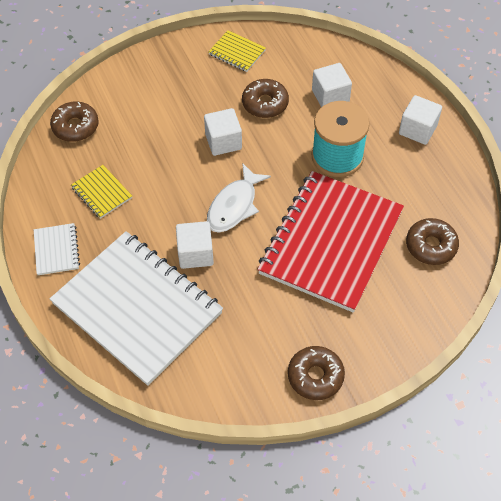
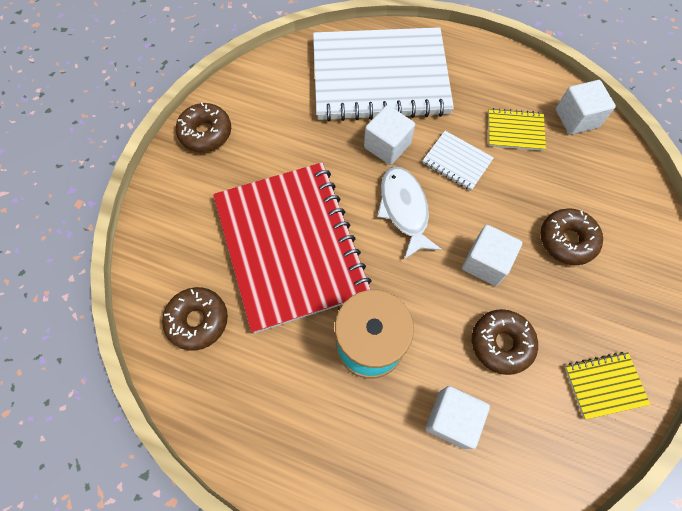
camera: 135 degrees right, 10 degrees up
(56, 250) = (484, 67): white notebook -> white notebook (457, 161)
(75, 126) = (614, 165): brown donut -> brown donut (567, 240)
(417, 130) = (321, 462): white cube -> white cube (576, 118)

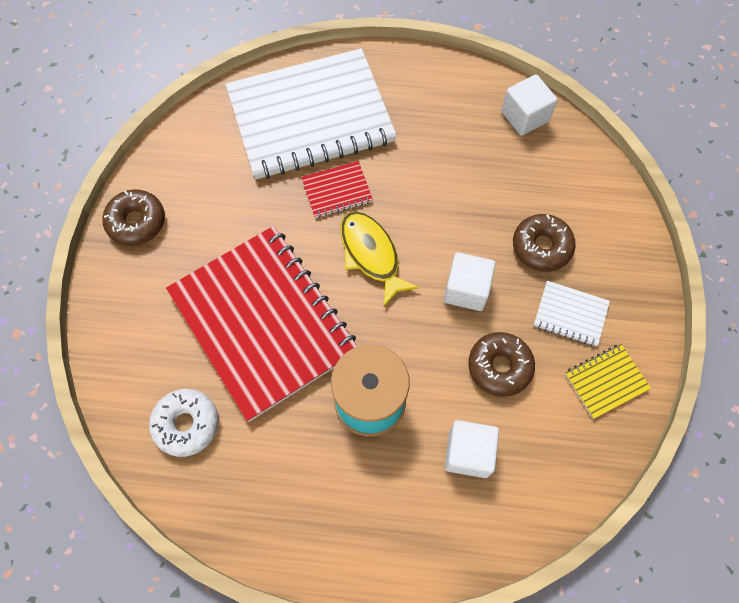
camera: 15 degrees left, 0 degrees up
(198, 320) = (186, 424): brown donut -> white donut
(387, 145) = (337, 191): white cube -> red notebook
(404, 209) = (371, 254): white fish -> yellow fish
(457, 161) = (413, 191): white notebook -> white notebook (570, 314)
(515, 131) = (465, 144): yellow notebook -> none

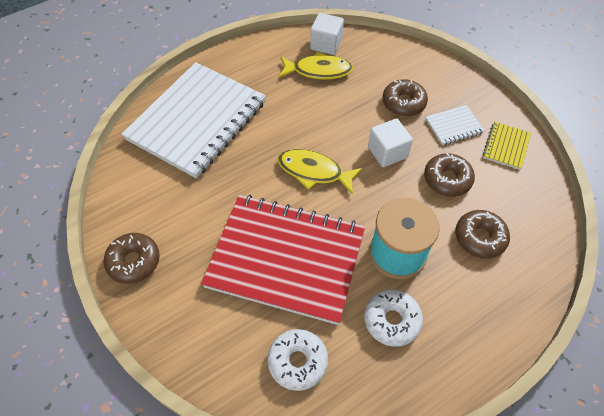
camera: 40 degrees left, 10 degrees down
(301, 459) = (392, 320): none -> white donut
(337, 191) = (256, 151): red notebook -> none
(468, 453) = (479, 238): white cube -> brown donut
(485, 143) = (318, 71): none -> yellow fish

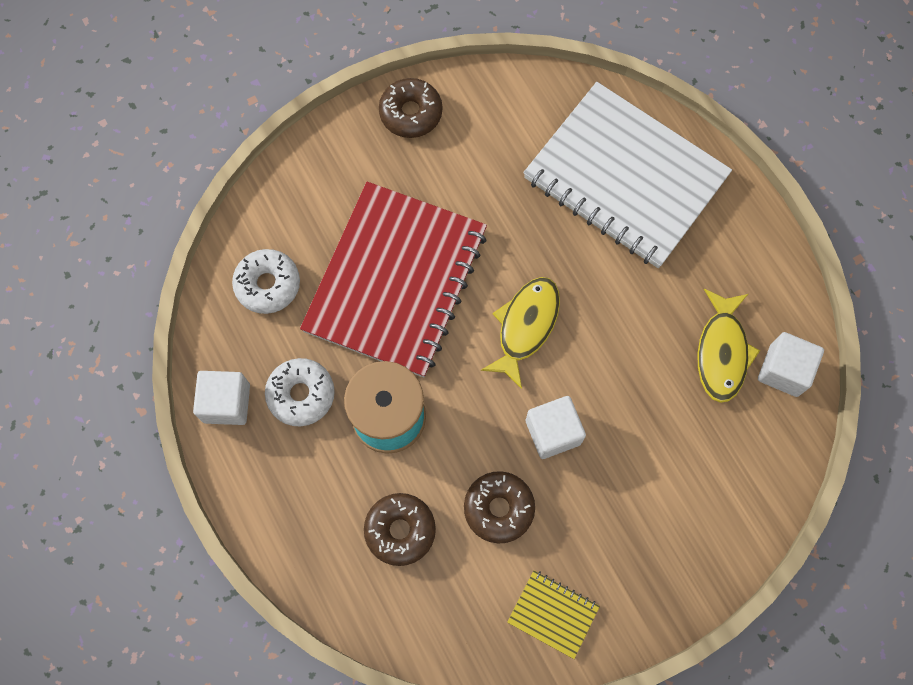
camera: 95 degrees right, 15 degrees up
(403, 103) = (648, 474): brown donut -> none
(411, 383) = (226, 403): none -> white cube
(453, 126) = (597, 542): white notebook -> none

